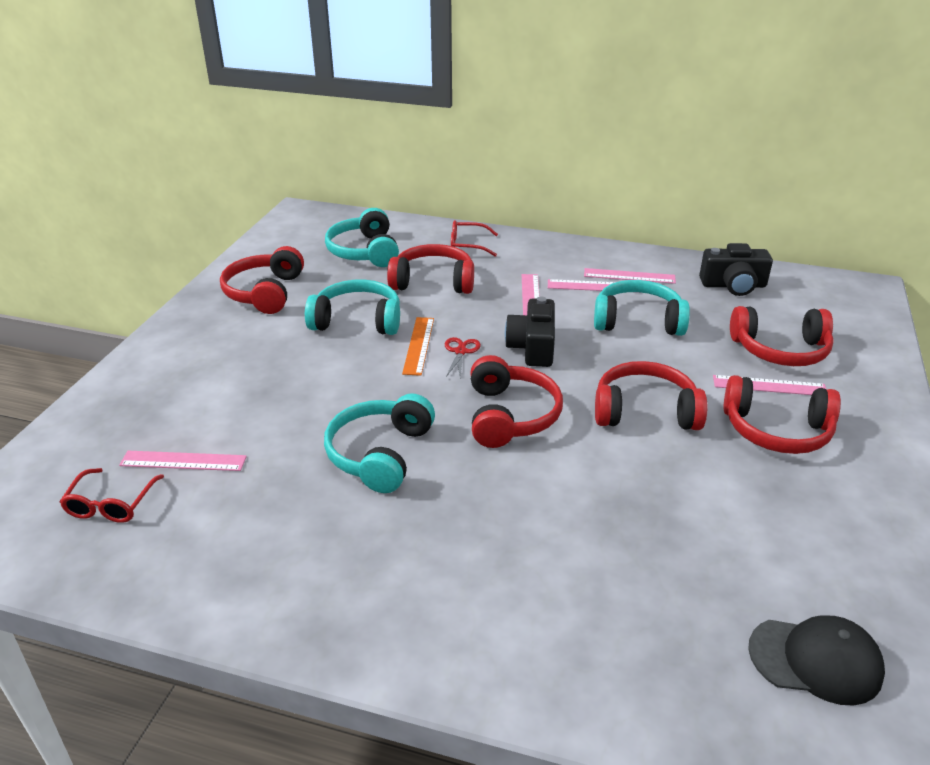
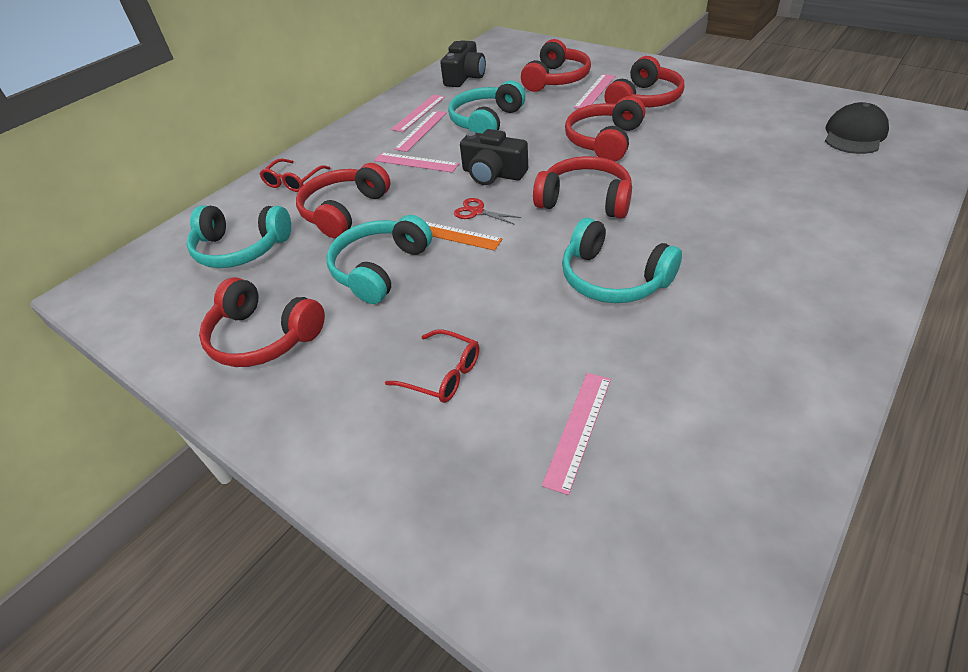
camera: 65 degrees left, 10 degrees up
(111, 504) = (641, 503): red glasses -> red glasses (443, 374)

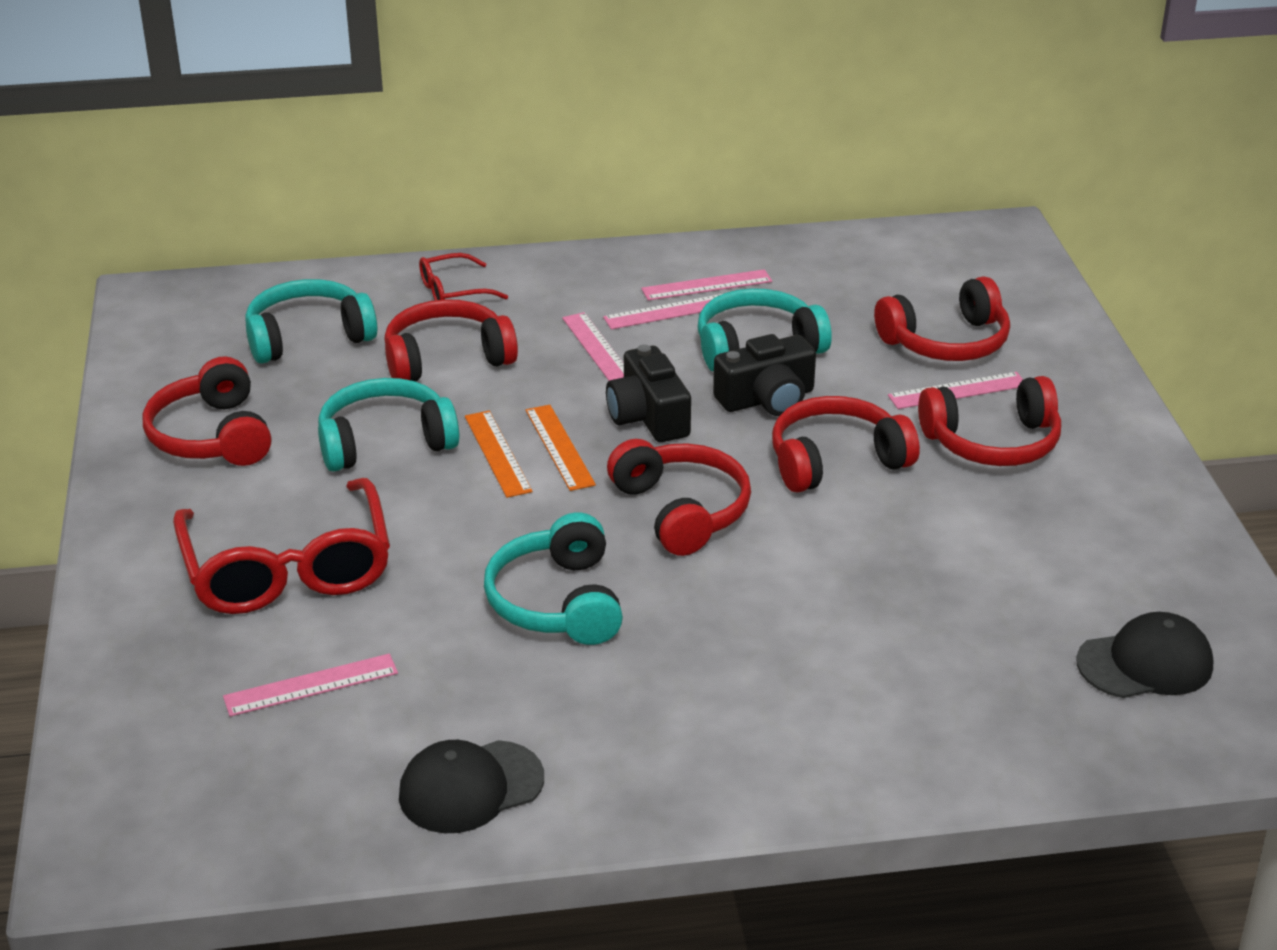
camera: 40 degrees right, 10 degrees down
(241, 249) = (308, 337): turquoise headphones -> turquoise headphones turned 105 degrees clockwise
(443, 374) = (288, 569): red glasses -> red glasses, size x2.07
(465, 77) = (845, 267): black camera -> black camera (767, 399)
(477, 211) = (560, 447): red scissors -> orange ruler
(764, 407) = (470, 787): none -> black cap

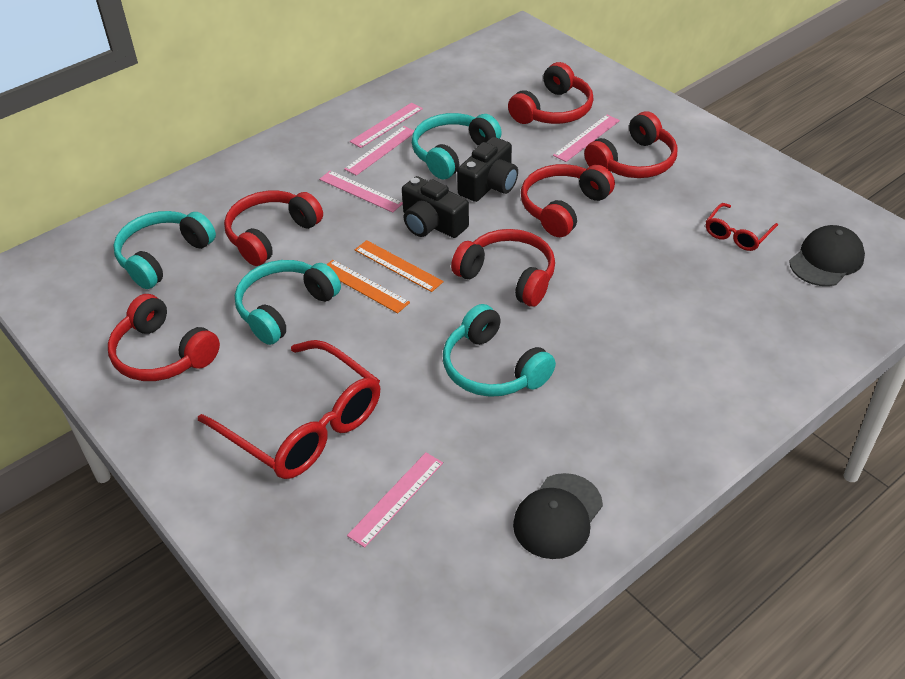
camera: 30 degrees left, 10 degrees up
(453, 291) = (232, 187): red glasses -> red glasses (737, 234)

